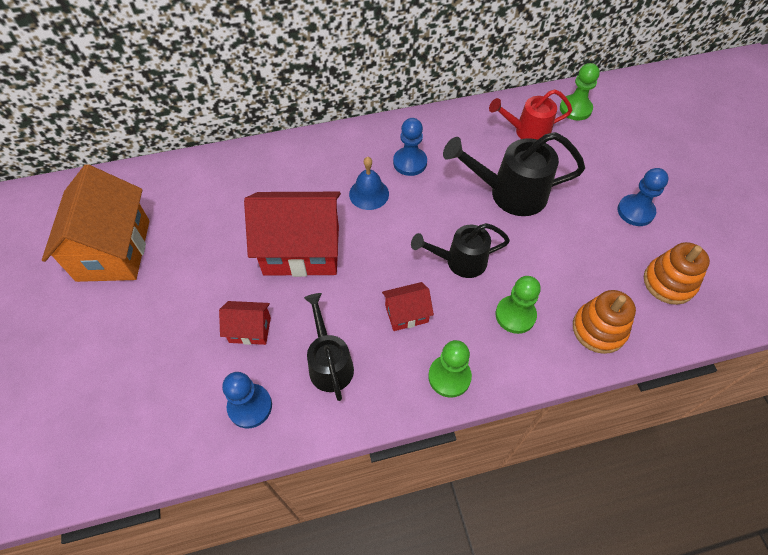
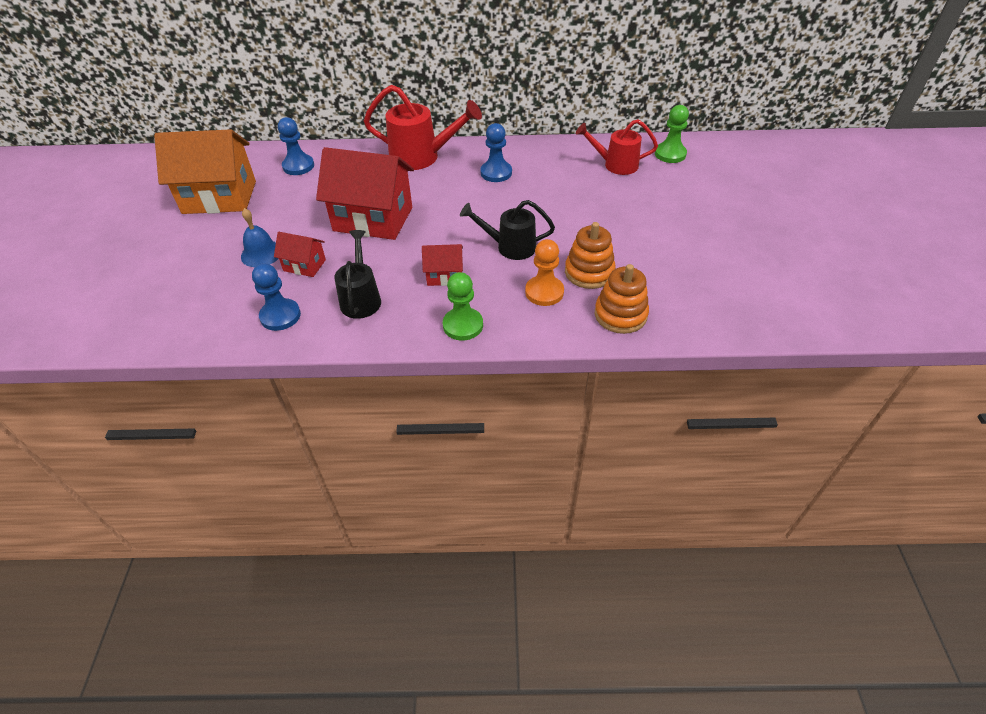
camera: 15 degrees right, 10 degrees down
(114, 250) = (219, 197): orange house -> orange house turned 75 degrees clockwise
(322, 153) = (421, 157): none -> red watering can
(369, 194) = (449, 189): blue bell -> blue bell (261, 253)
(509, 193) = (579, 206): black watering can -> none
(515, 315) = (544, 292): green pawn -> orange pawn
(635, 211) = (696, 235): blue pawn -> blue pawn (298, 166)
(669, 282) = (706, 291): orange stacking toy -> orange stacking toy (589, 272)

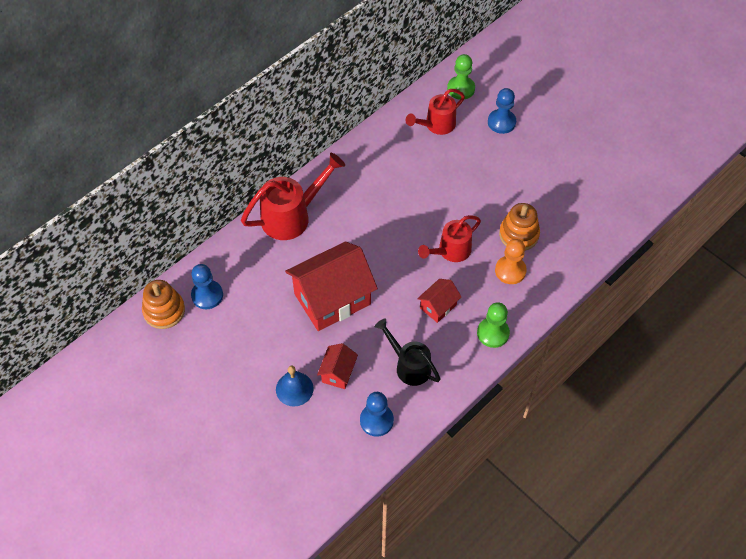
camera: 45 degrees left, 10 degrees up
(219, 197) = (188, 370): orange house -> none
(304, 265) = (338, 373): red house -> red house turned 45 degrees counterclockwise
(496, 173) = (365, 192): blue pawn -> blue pawn (501, 122)
(510, 247) = (450, 251): black watering can -> red watering can
(620, 315) = (568, 253): orange stacking toy -> orange stacking toy (164, 311)

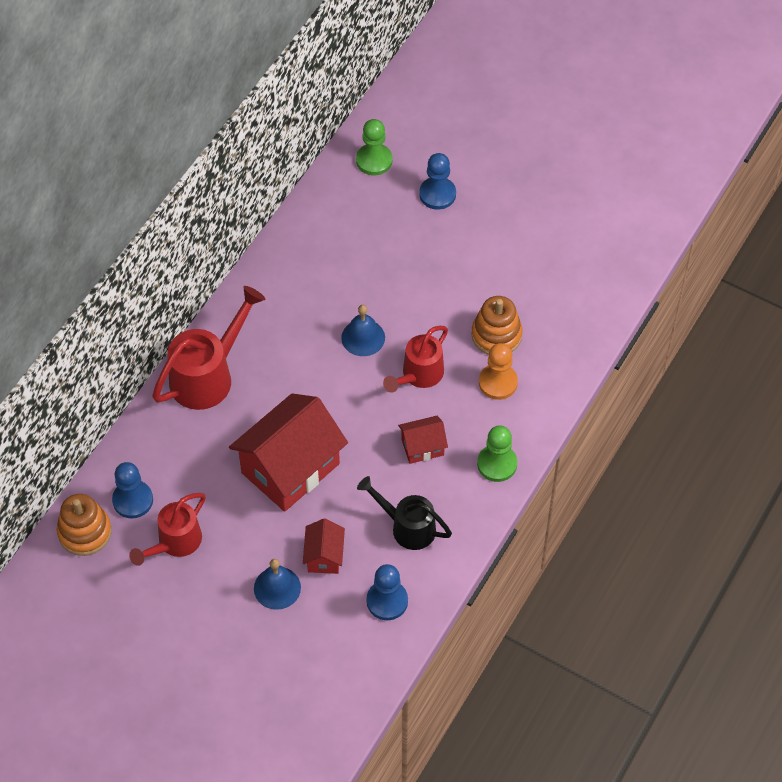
camera: 15 degrees left, 0 degrees up
(416, 214) = (363, 337): none -> blue bell
(436, 125) = (356, 216): red watering can -> red watering can (175, 542)
(438, 306) = (422, 447): red house -> red house turned 45 degrees clockwise

